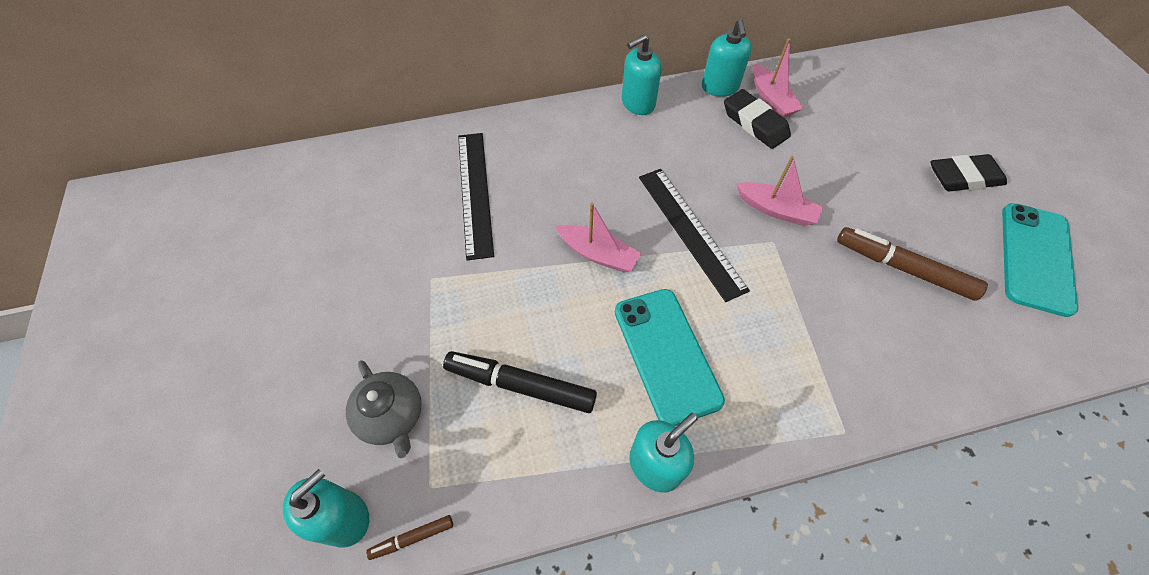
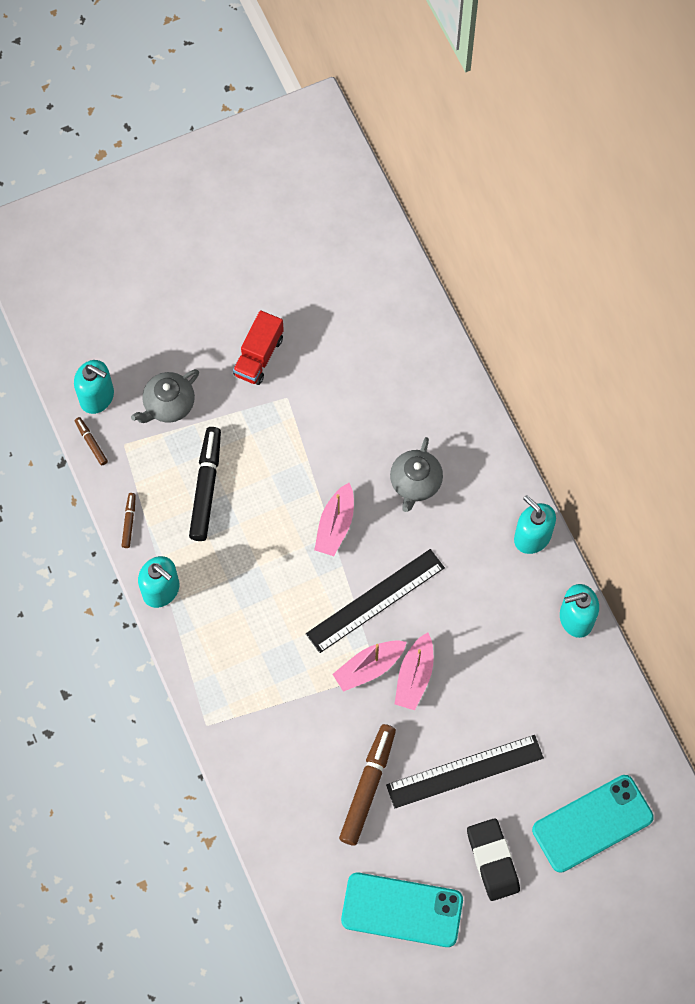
camera: 80 degrees right, 10 degrees up
(367, 300) = (259, 356): none -> red truck
(475, 192) = (383, 409): black ruler -> black ruler (465, 771)
(548, 497) = (129, 522): none -> brown marker
(564, 179) = (415, 483): none -> grey teapot
(666, 354) = (249, 590): turquoise phone -> turquoise phone (592, 823)
(754, 123) = (527, 656): black eraser -> none
(771, 99) = (569, 673): pink boat -> pink boat (369, 667)

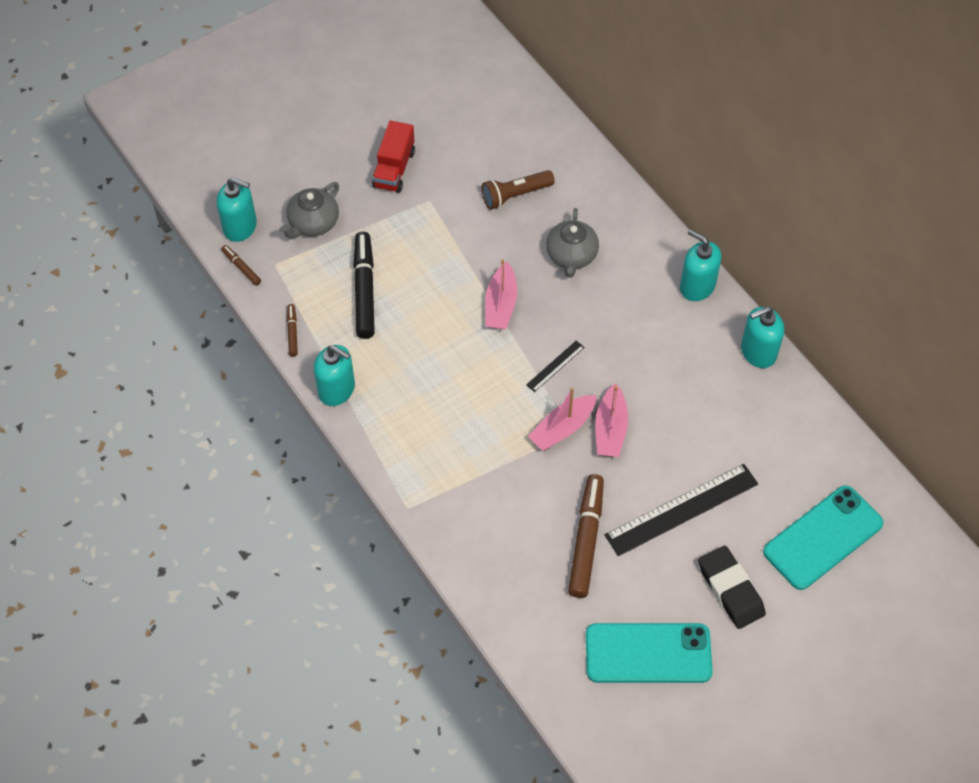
camera: 10 degrees left, 10 degrees down
(373, 406) = (515, 195): none -> brown flashlight
(375, 600) = (555, 366): black ruler -> black ruler, size x0.47

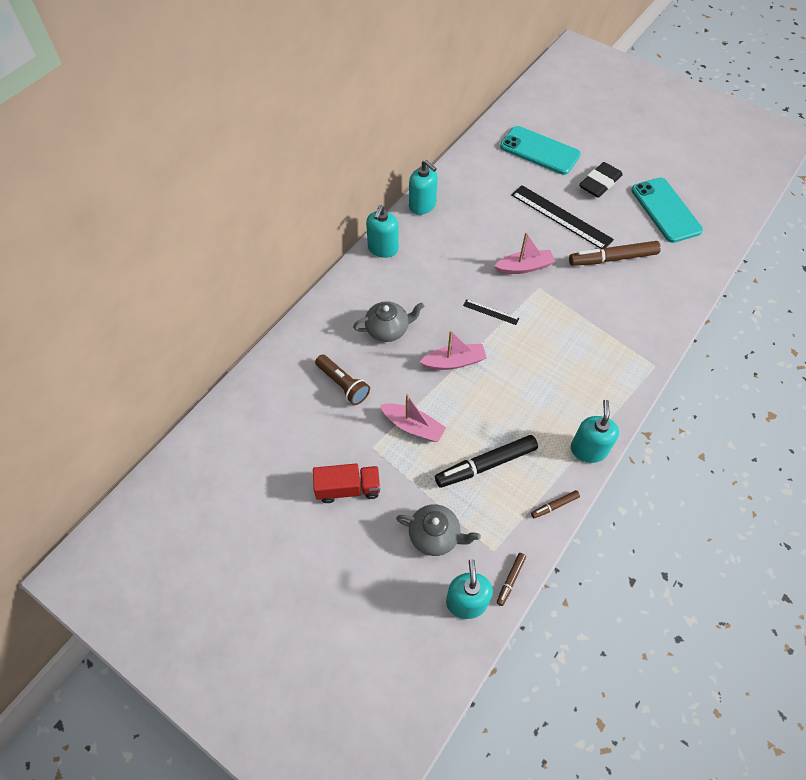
camera: 110 degrees left, 0 degrees up
(562, 428) = (538, 293): pink boat -> pink boat (413, 426)

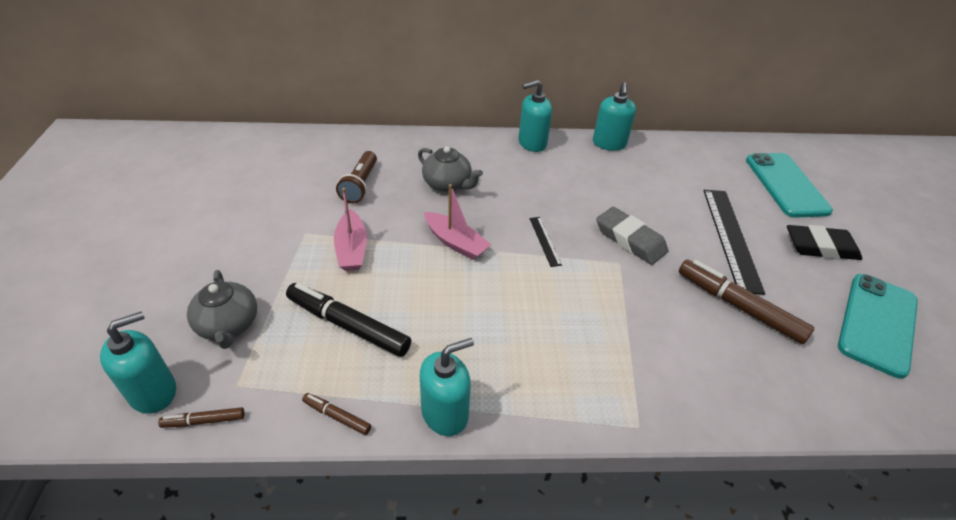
camera: 50 degrees right, 15 degrees down
(348, 488) = (246, 238): red truck -> none
(524, 267) = (630, 240): pink boat -> grey eraser

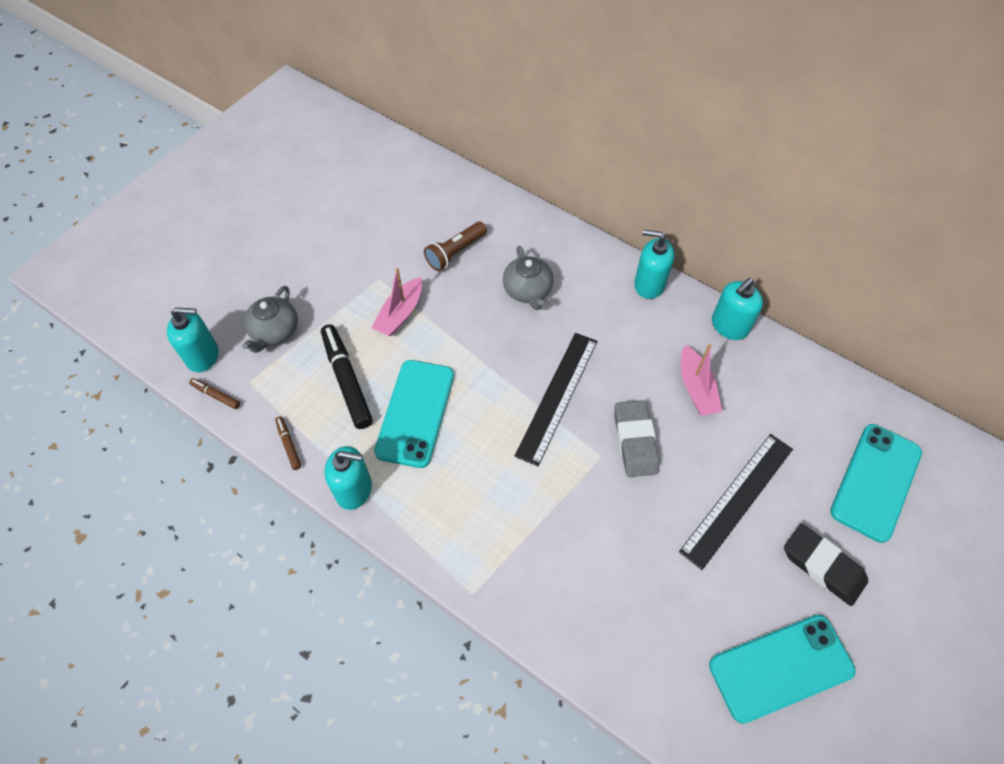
camera: 40 degrees right, 15 degrees up
(441, 315) = (415, 413): none -> turquoise phone
(455, 242) = (482, 354): pink boat -> pink boat (696, 388)
(544, 241) = (557, 396): black ruler -> black ruler, size x2.15
(738, 306) = (663, 563): brown marker -> none

